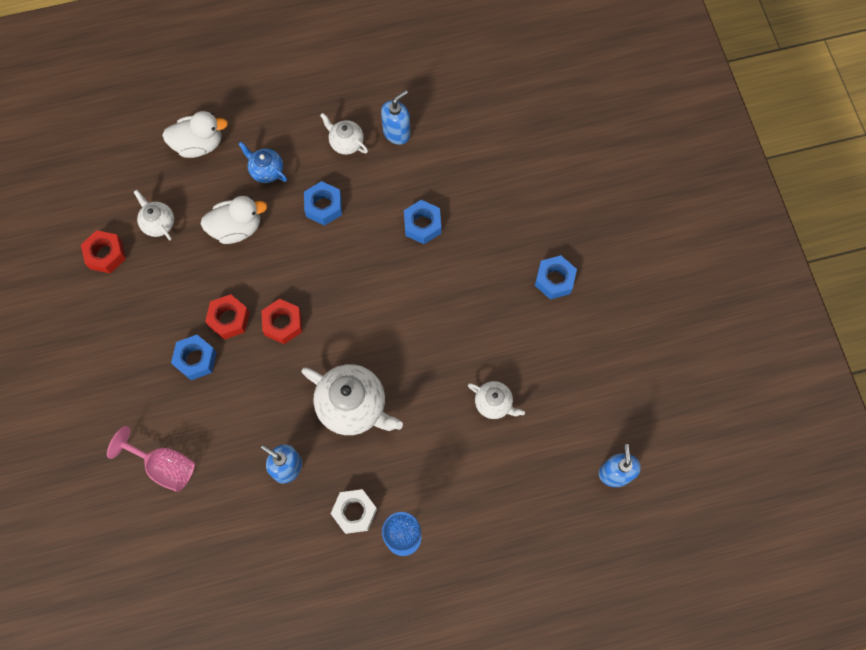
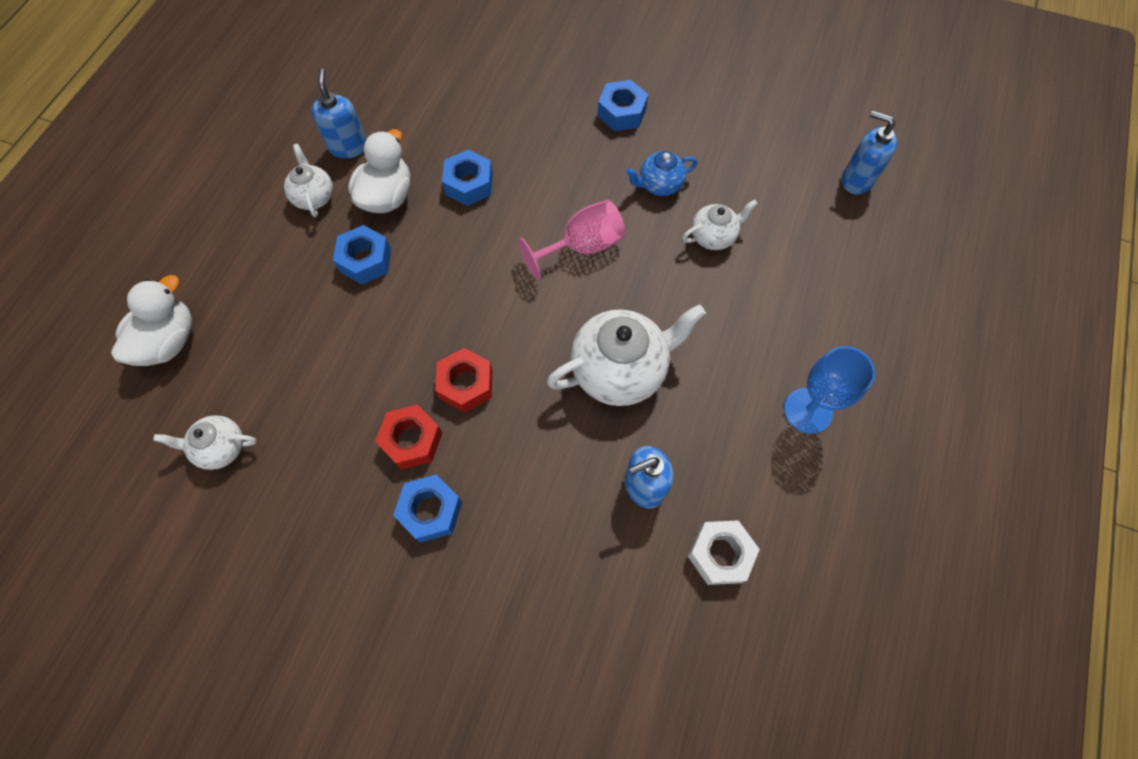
camera: 55 degrees left, 5 degrees down
(106, 254) = (201, 539): red nut -> none
(164, 466) = (540, 638): pink goblet -> pink goblet (582, 246)
(237, 228) = (308, 363): white duck -> white duck (387, 197)
(266, 171) = (270, 291): blue teapot -> blue teapot (659, 185)
(346, 142) = (314, 197): white teapot -> white teapot turned 90 degrees clockwise
(354, 512) = (747, 444): white nut -> white nut (720, 554)

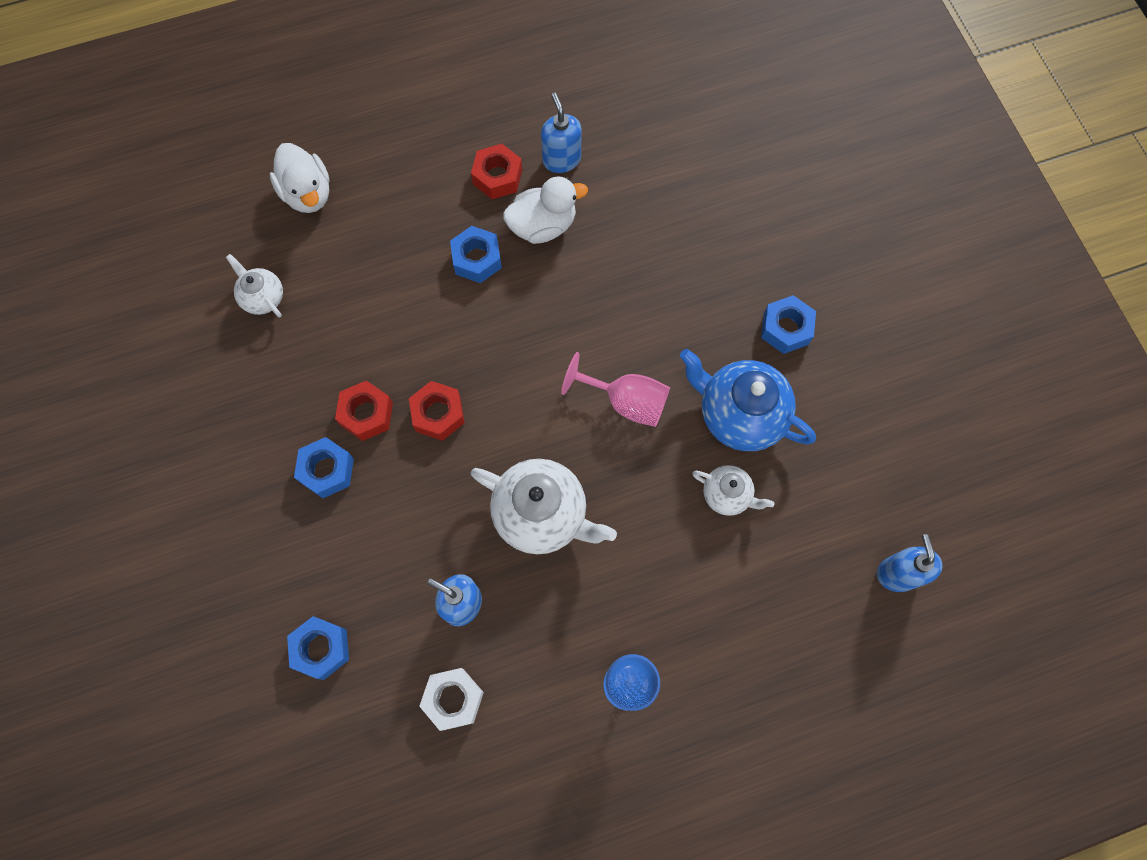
camera: 50 degrees right, 5 degrees up
(169, 341) = (308, 193): white duck -> white duck turned 75 degrees clockwise
(314, 197) = (497, 177): white teapot -> red nut
(348, 146) = (561, 159): blue soap dispenser -> blue soap dispenser turned 60 degrees counterclockwise
(469, 184) = (607, 272): blue nut -> blue nut (321, 649)
(659, 185) = (739, 414): blue teapot -> blue teapot, size x1.85

